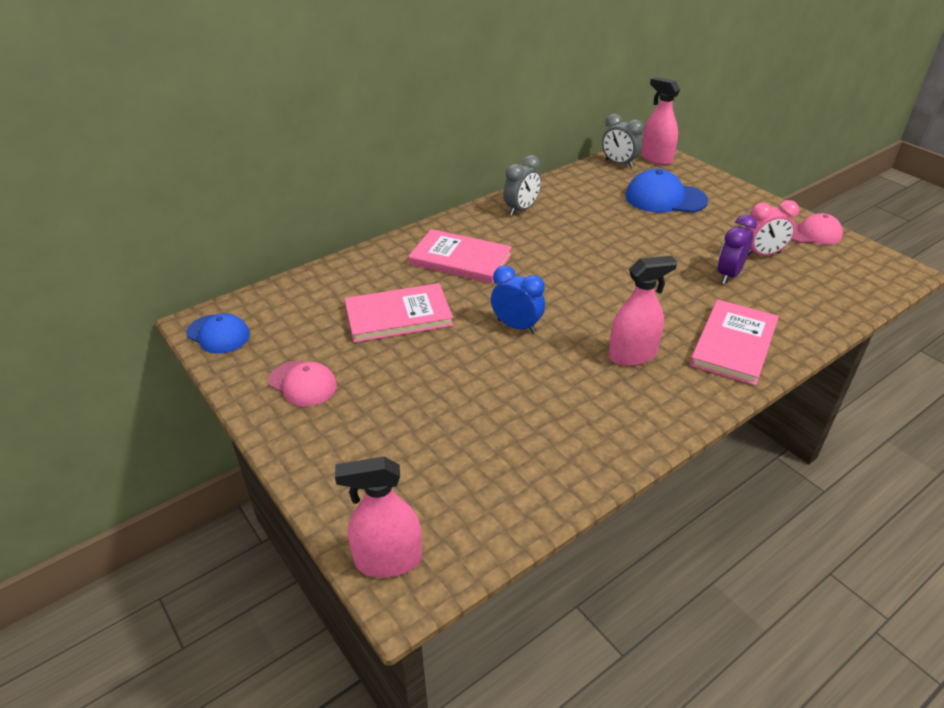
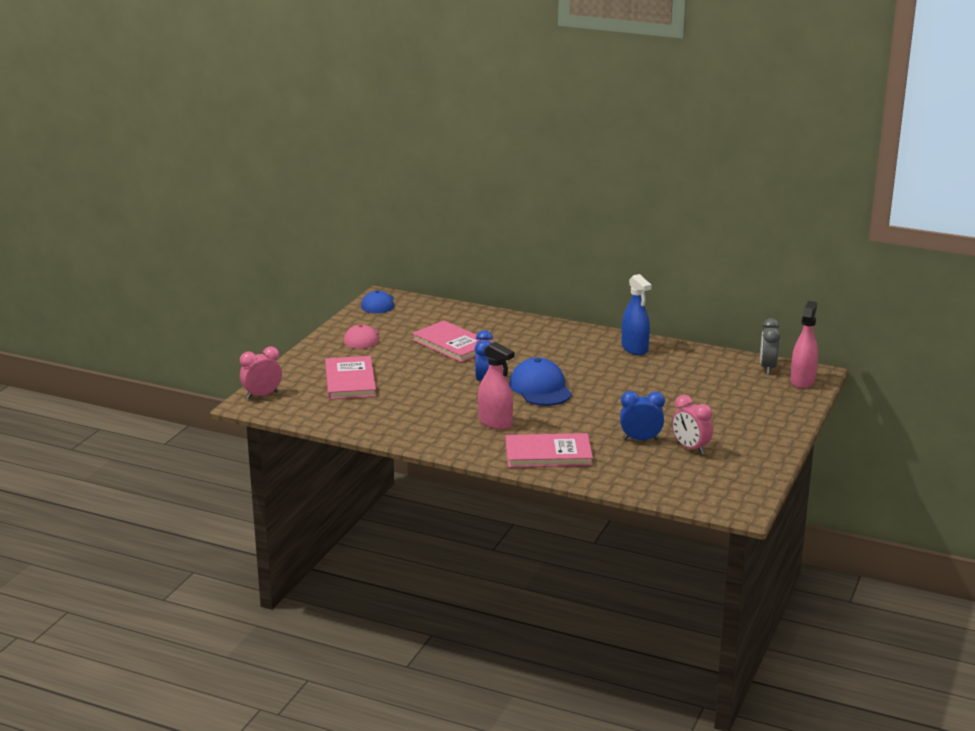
camera: 60 degrees right, 15 degrees down
(388, 560) = (262, 395): pink spray bottle -> pink clock
(460, 259) = (538, 345): pink book -> pink book (350, 381)
(521, 209) = (634, 348): grey clock -> blue spray bottle
(665, 198) = (731, 397): blue cap -> blue cap (540, 388)
(729, 275) = (640, 440): purple clock -> blue clock
(812, 233) = (756, 465): pink cap -> none

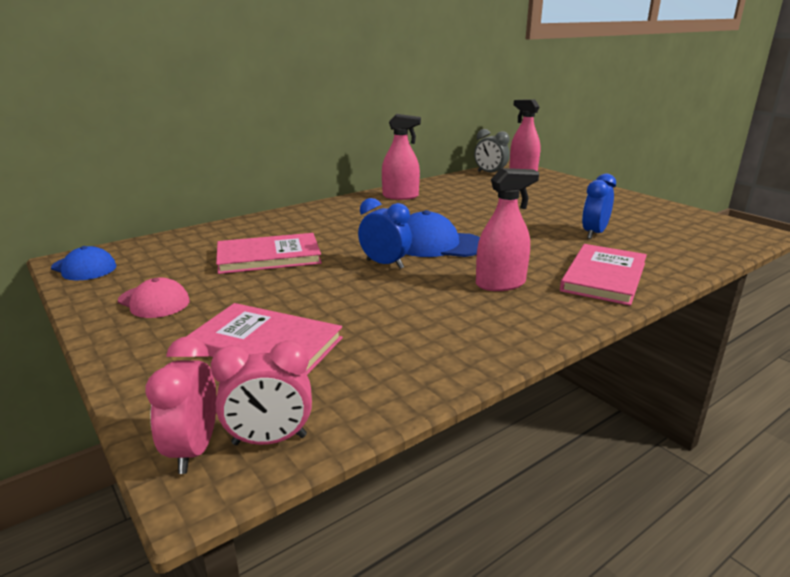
camera: 60 degrees left, 0 degrees up
(634, 348) = (400, 196): blue spray bottle -> pink spray bottle
(690, 448) = (624, 222): pink clock -> pink clock (269, 440)

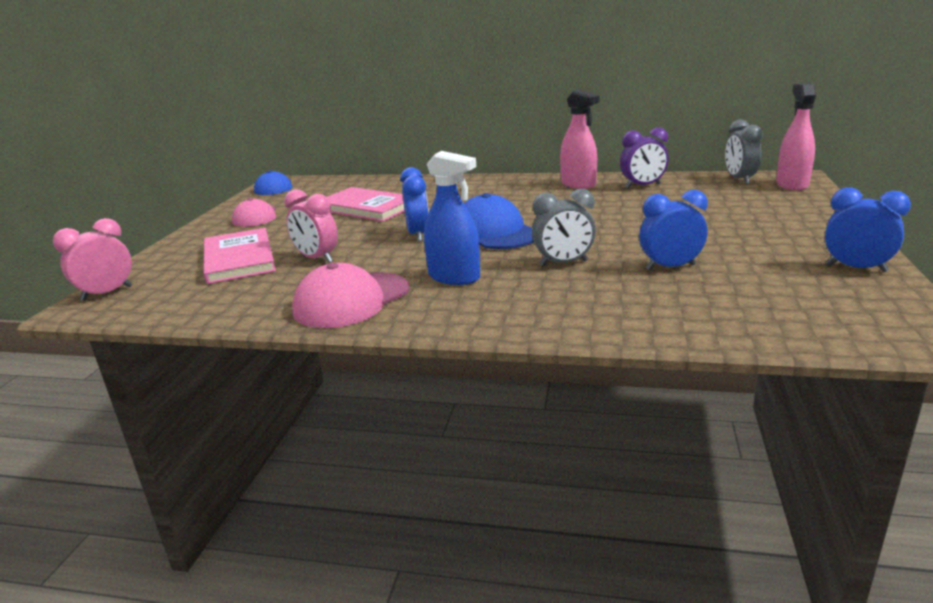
camera: 50 degrees right, 0 degrees up
(269, 440) = (132, 304): pink clock -> pink clock (317, 259)
(446, 188) = (642, 186): none -> purple clock
(479, 330) = (351, 300): none -> pink cap
(500, 284) = (454, 277): pink spray bottle -> blue spray bottle
(537, 250) = (563, 263): none -> grey clock
(603, 277) = (554, 305): pink book -> none
(661, 209) = (856, 268): none -> blue clock

